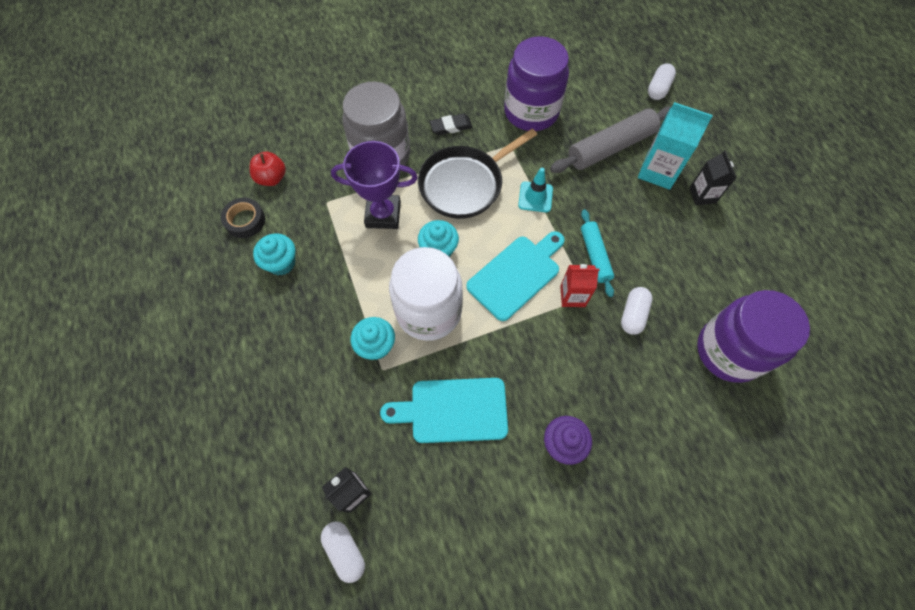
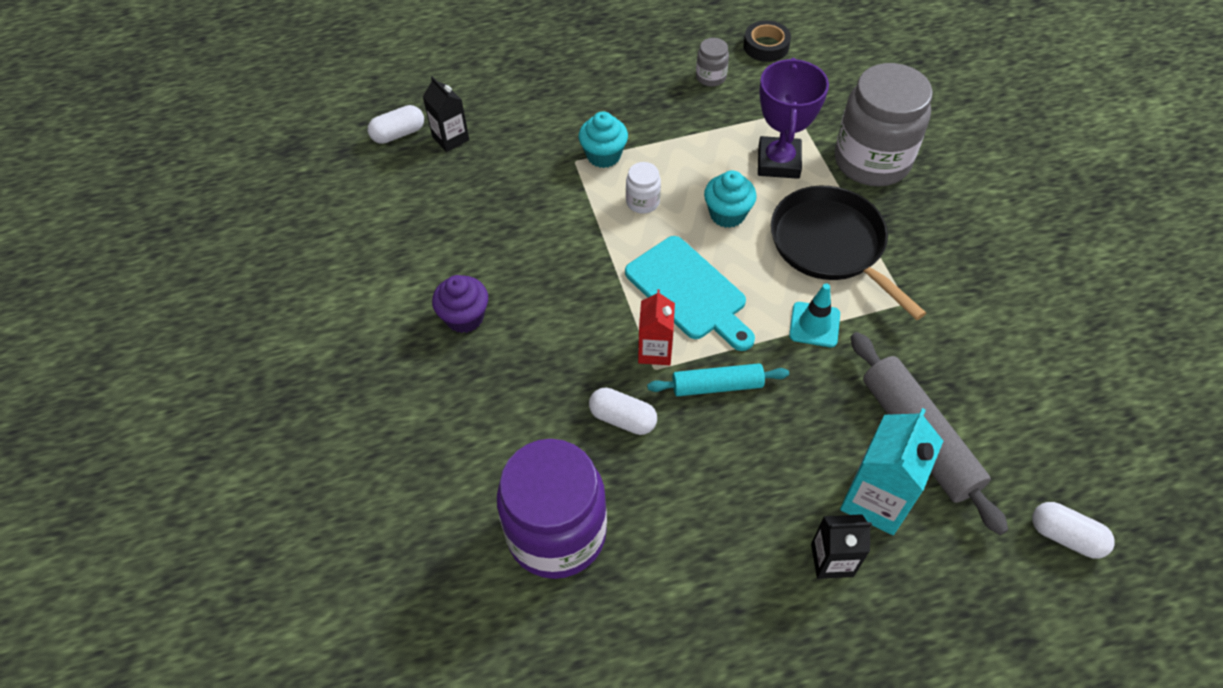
camera: 95 degrees right, 10 degrees down
(272, 178) = (826, 64): red apple -> none
(281, 263) = (711, 77): turquoise cupcake -> grey jar
(428, 311) = (642, 202): white jar -> white jar, size x0.43
(451, 127) = (931, 235): black eraser -> none
(453, 410) = (520, 219): turquoise cutting board -> none
(531, 112) = (976, 335): purple jar -> none

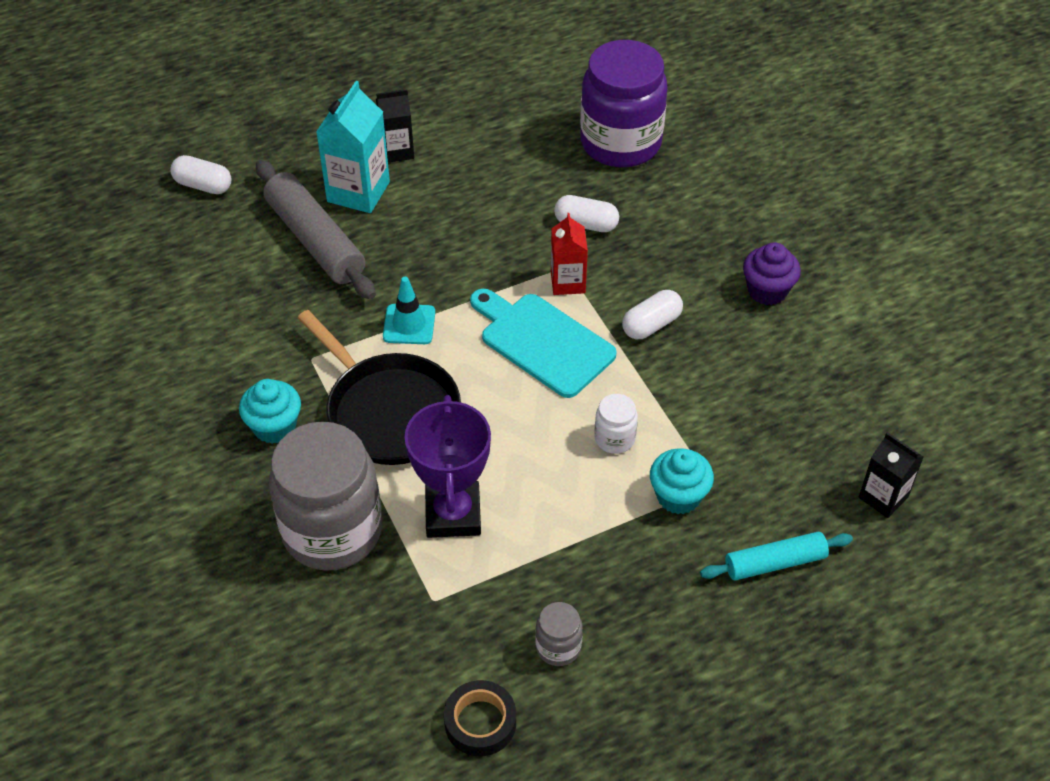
camera: 170 degrees right, 5 degrees down
(398, 134) = (953, 495): white capsule -> white capsule (651, 325)
(717, 386) = (503, 259): turquoise rolling pin -> turquoise rolling pin (775, 562)
(727, 214) = (511, 435): turquoise cupcake -> turquoise cupcake (274, 426)

